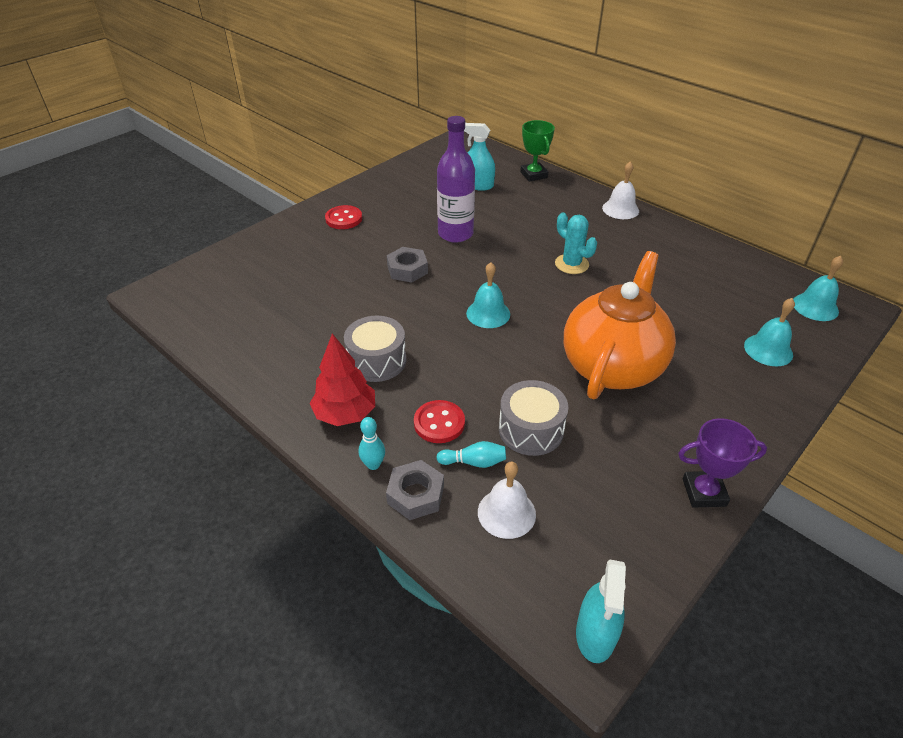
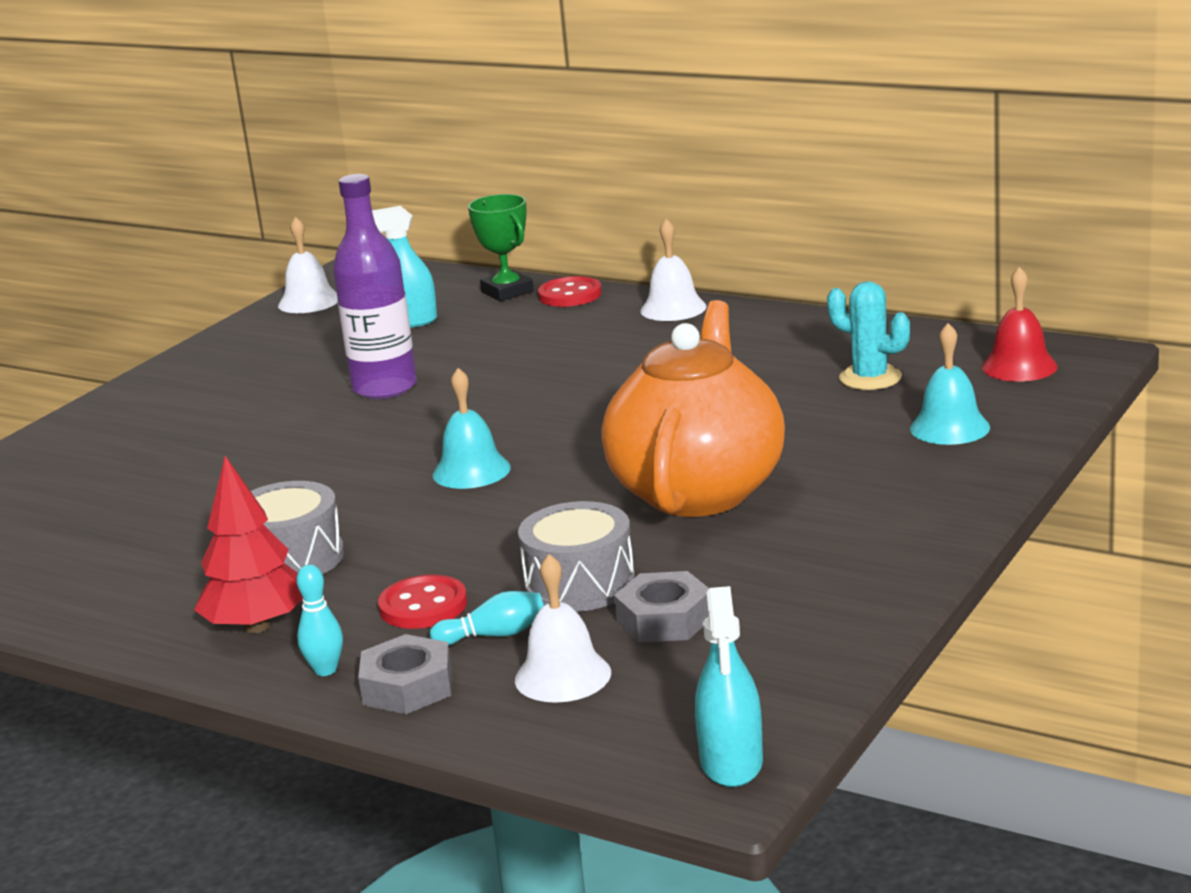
camera: 10 degrees left, 20 degrees down
(344, 219) = (170, 405): red button -> red button (570, 295)
(407, 269) = (310, 445): grey nut -> grey nut (664, 619)
(431, 158) = (309, 301): none -> white bell
(571, 264) = (602, 388): turquoise cactus -> turquoise cactus (870, 378)
(704, 492) = (871, 595): purple trophy -> none
(815, 307) = (1019, 366): turquoise bell -> red bell

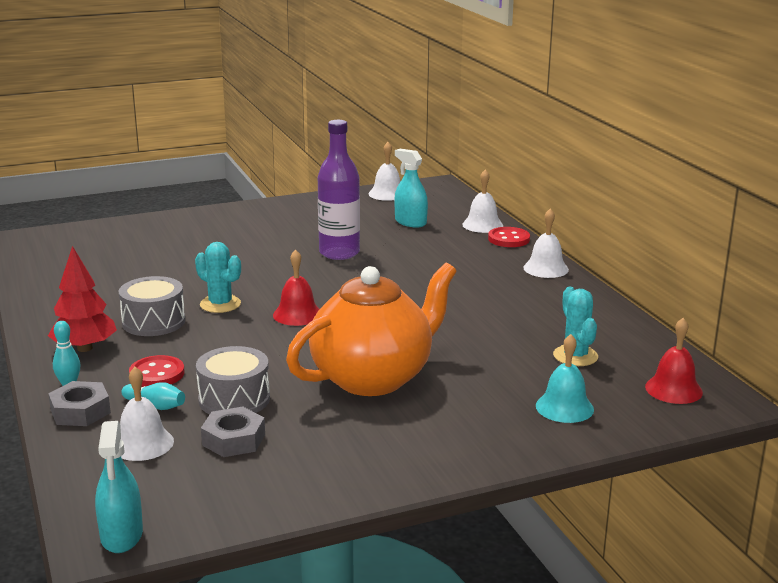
camera: 35 degrees right, 0 degrees up
(343, 503) = (220, 304): none -> turquoise cactus
(471, 471) = (297, 314): turquoise bell -> red bell
(507, 291) = (482, 225): green trophy -> white bell
(731, 762) = (122, 535): turquoise spray bottle -> turquoise spray bottle turned 45 degrees counterclockwise

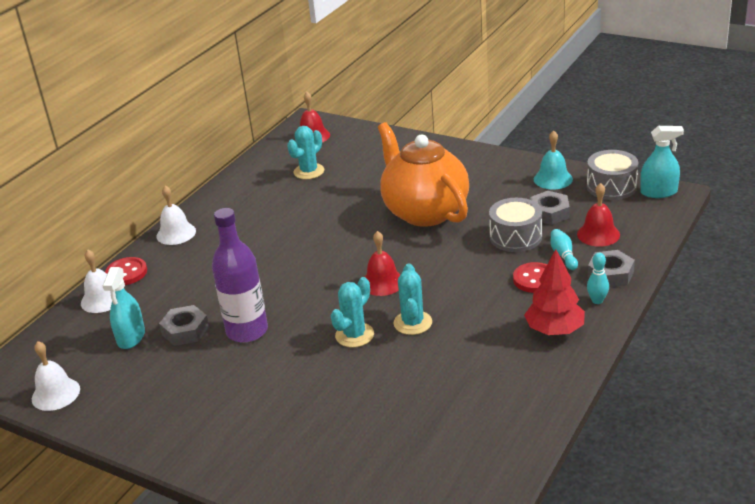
camera: 125 degrees left, 10 degrees up
(122, 535) = (658, 192): turquoise spray bottle -> turquoise spray bottle turned 45 degrees clockwise
(142, 443) = (598, 234): white bell -> red bell
(153, 322) = (479, 331): grey drum -> grey drum (611, 187)
(253, 281) = (354, 335): none -> turquoise cactus
(373, 378) = (424, 211): orange teapot -> orange teapot turned 45 degrees clockwise
(383, 237) = (185, 331): none -> grey nut
(564, 407) = (374, 152): turquoise bell -> turquoise bell (553, 179)

